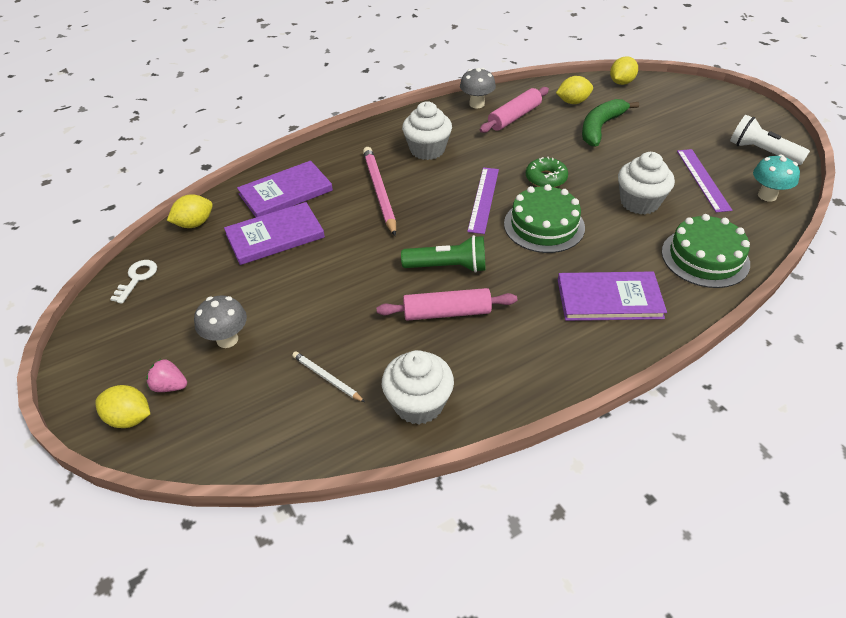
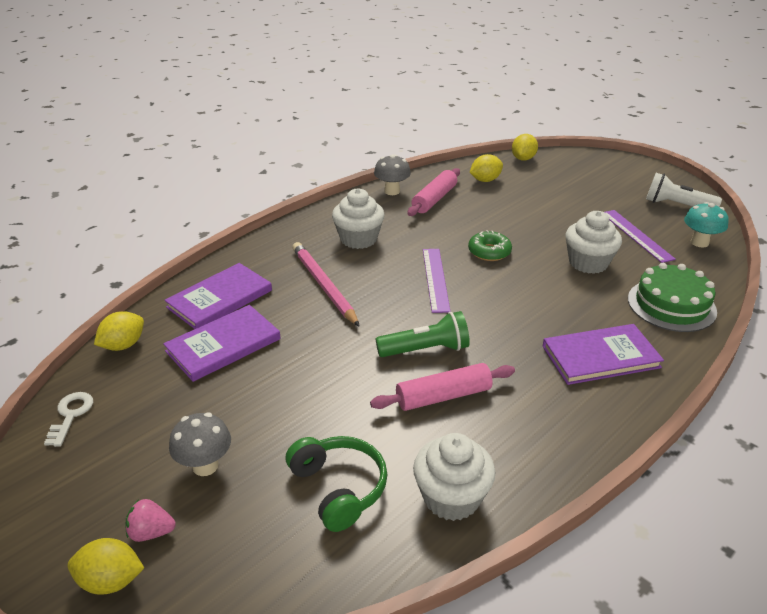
camera: 15 degrees left, 10 degrees down
(327, 378) = (338, 488): white pencil -> green headphones
(544, 225) = (506, 296): green cake -> none
(600, 127) = (521, 200): green banana -> none

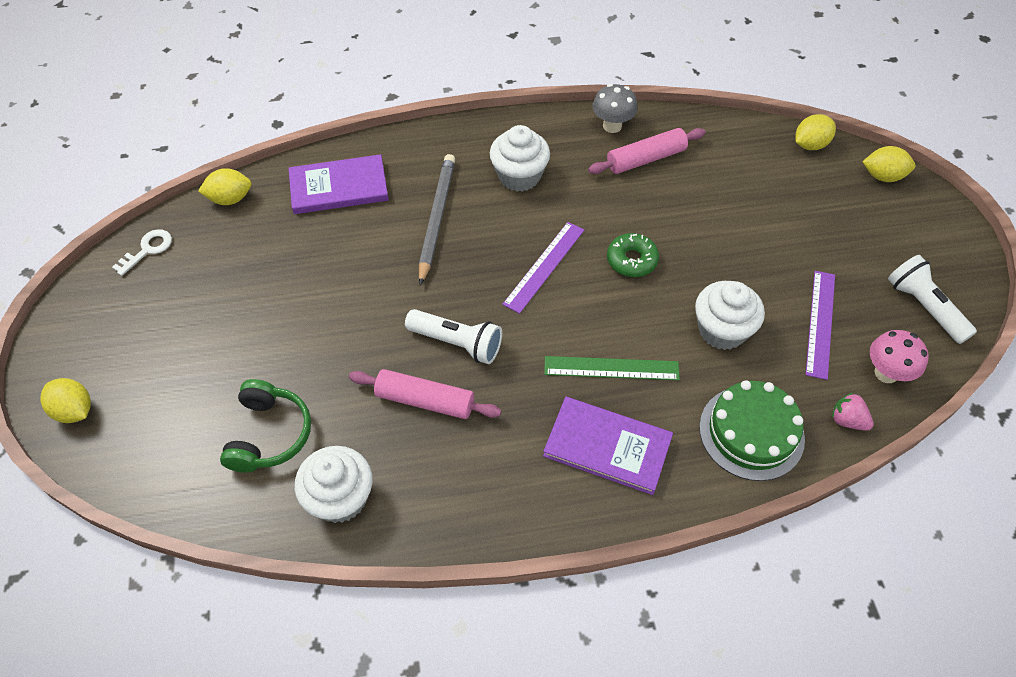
camera: 35 degrees right, 20 degrees up
(151, 532) = (124, 388): pink strawberry -> pink strawberry (847, 420)
(205, 466) = (198, 354): grey mushroom -> none
(223, 345) = (301, 241): purple book -> none
(324, 285) = (437, 219): pink pencil -> grey pencil
(425, 350) = (457, 343): green flashlight -> white flashlight
(485, 180) = (730, 157): yellow lemon -> yellow lemon (882, 176)
(548, 313) = (611, 368): none -> green ruler
(699, 242) = (886, 373): turquoise mushroom -> pink mushroom

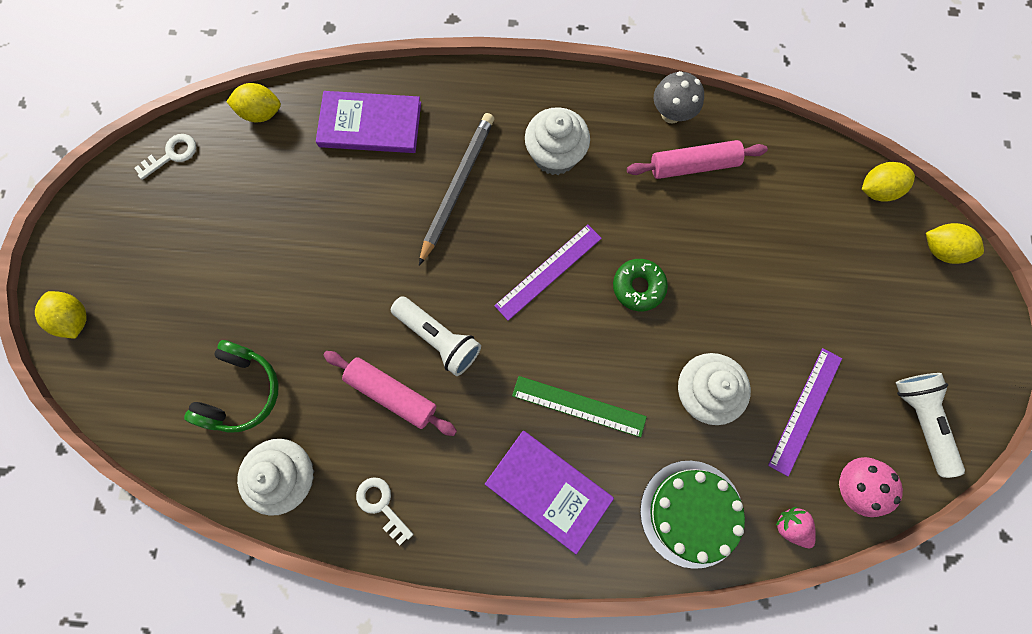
camera: 15 degrees right, 20 degrees up
(444, 502) = (381, 505): none -> white key

